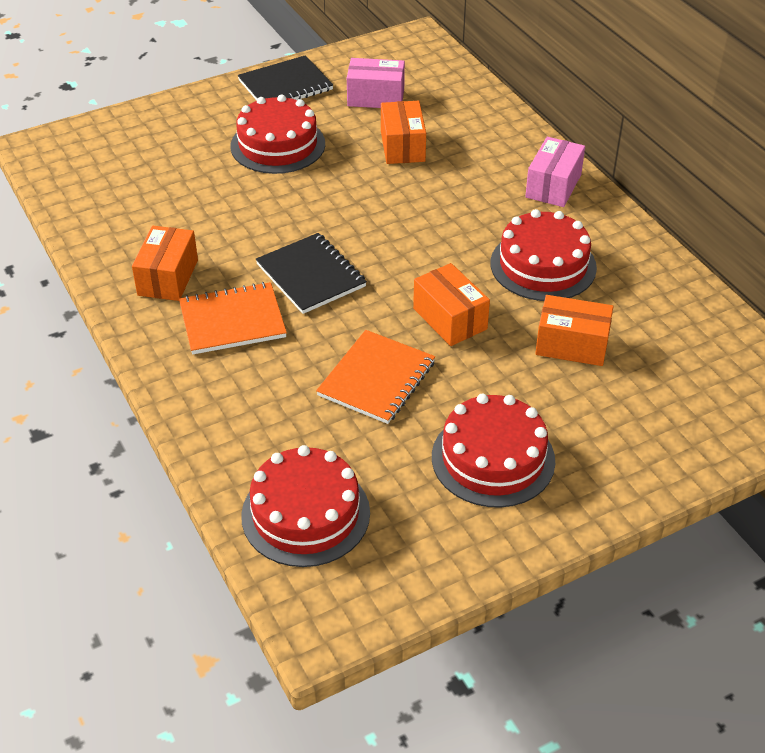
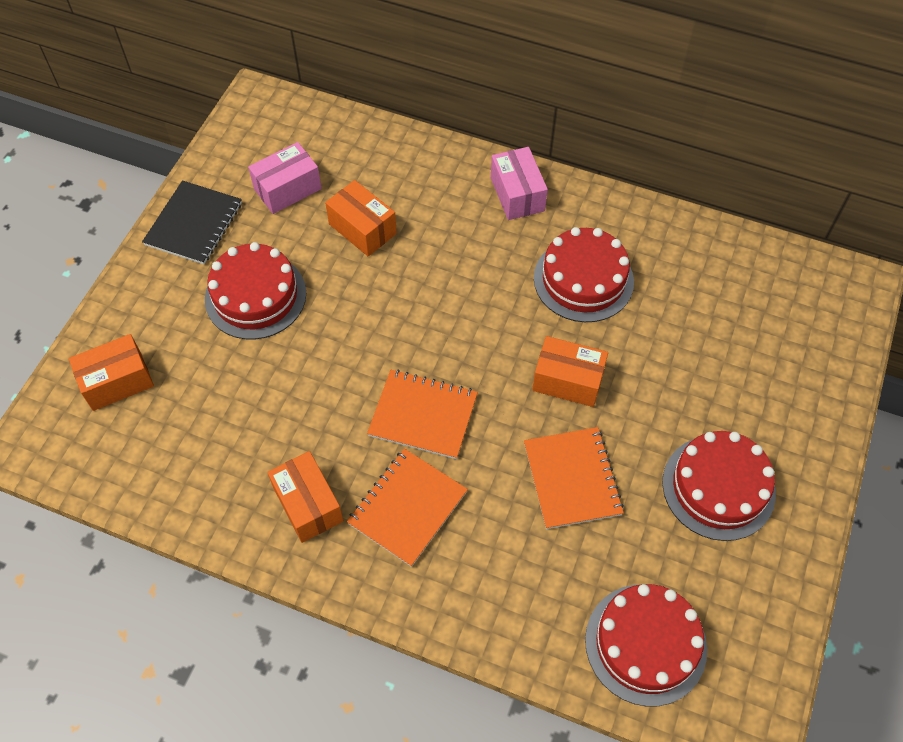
camera: 40 degrees left, 15 degrees up
(311, 275) = (423, 415): black notebook -> orange notebook
(571, 345) = (672, 342): orange box -> orange box (117, 381)

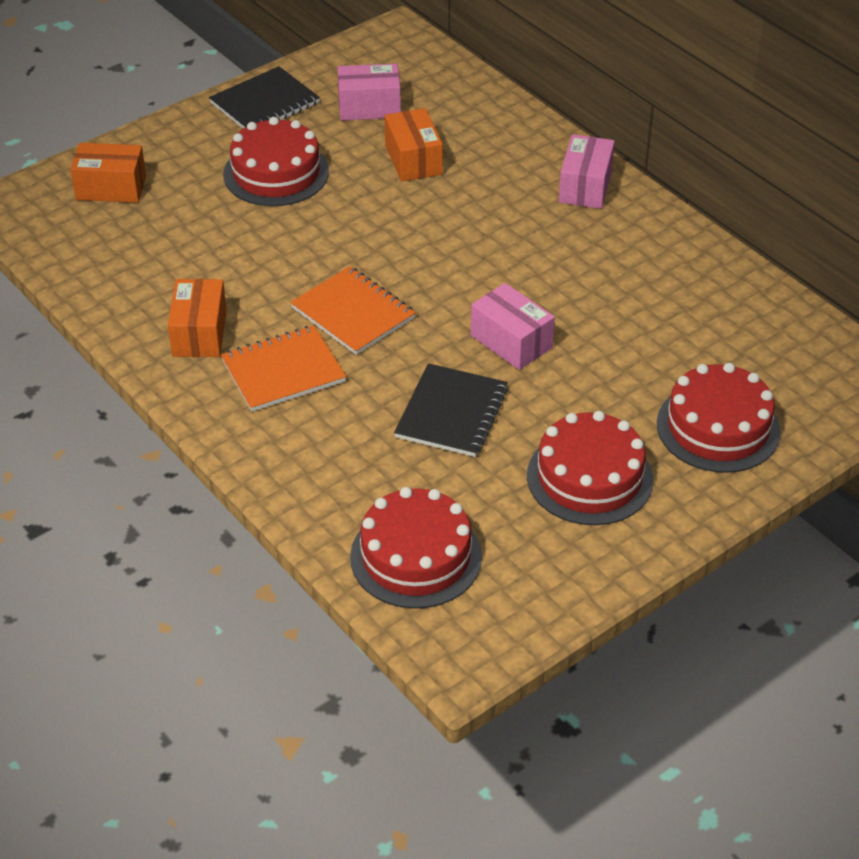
camera: 30 degrees right, 15 degrees down
(568, 380) = (511, 341): orange box -> pink box
(572, 479) = (451, 413): orange notebook -> black notebook
(583, 280) = (594, 274): red cake -> red cake (718, 427)

